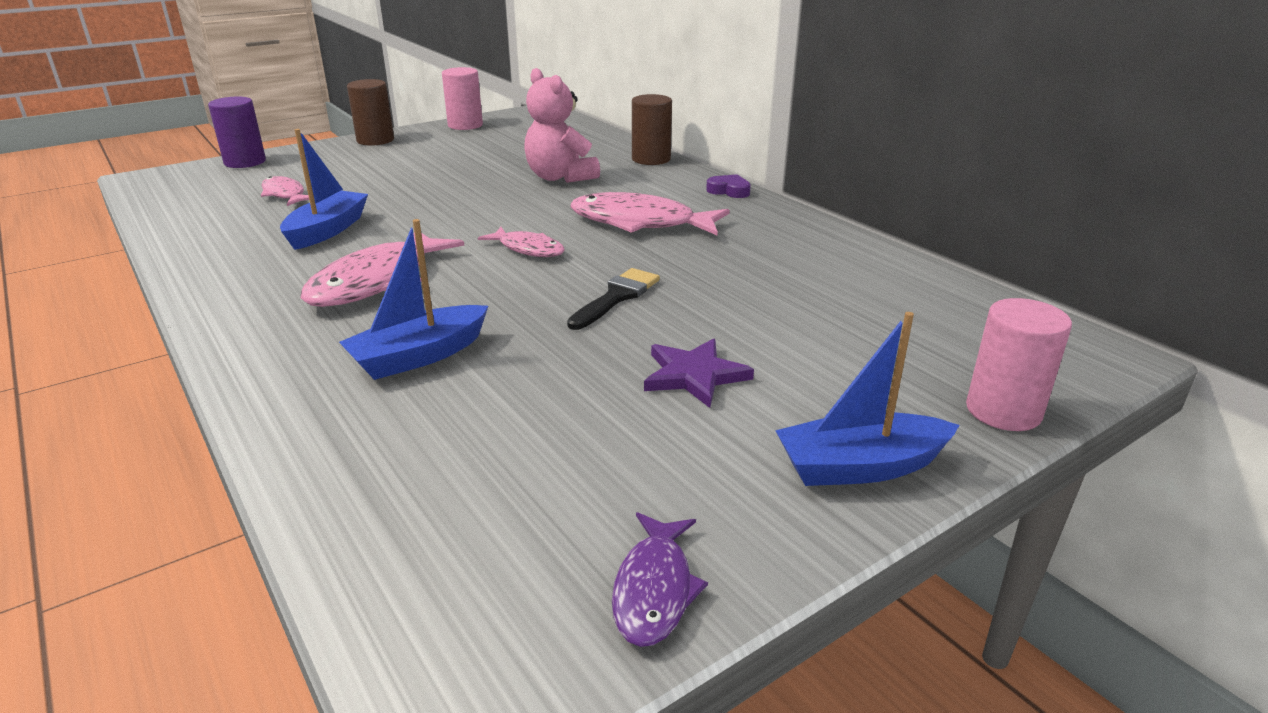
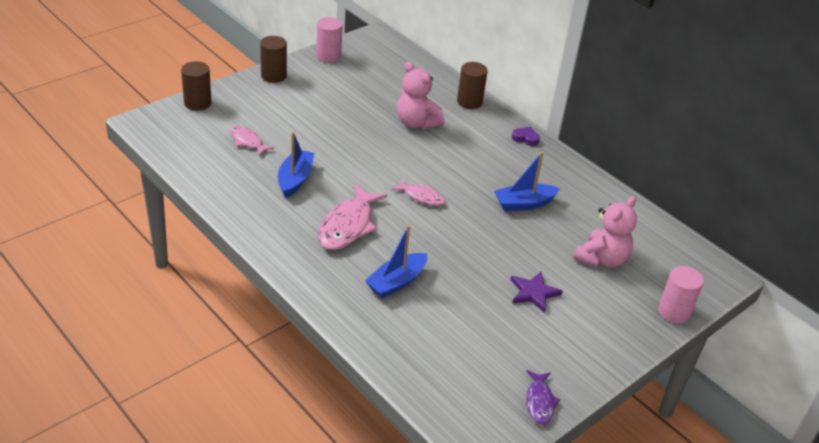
camera: 10 degrees left, 10 degrees up
(245, 162) = (197, 103): purple cylinder -> brown cylinder
(616, 297) = (482, 237): black brush -> none
(640, 223) = (479, 171): pink fish -> none
(845, 327) = (602, 259): none -> pink teddy bear
(860, 467) = (612, 344): blue boat -> blue boat (524, 204)

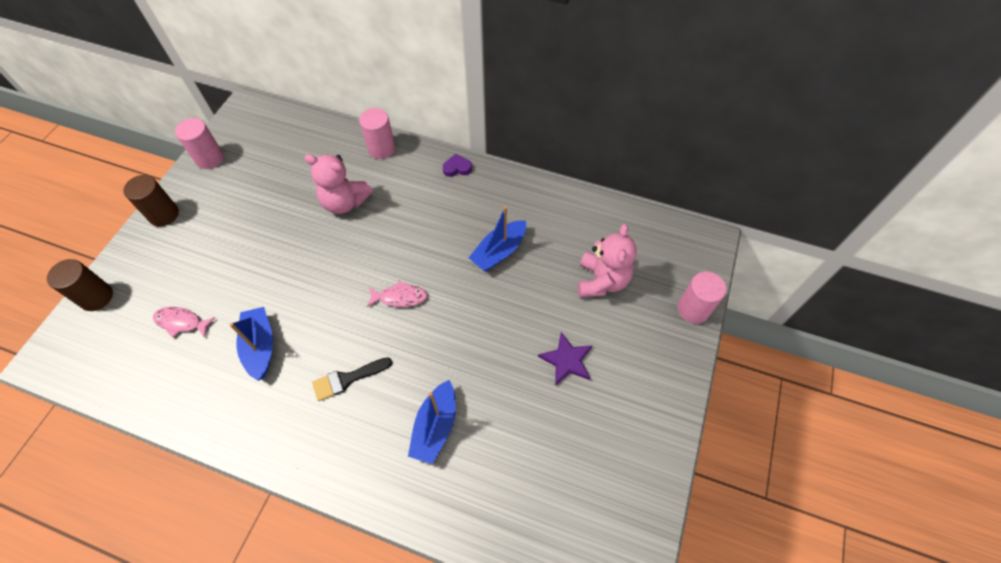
camera: 25 degrees left, 20 degrees up
(348, 225) = (348, 379): pink fish -> black brush
(469, 102) = (381, 148): brown cylinder -> pink cylinder
(539, 402) = (645, 497): purple fish -> none

